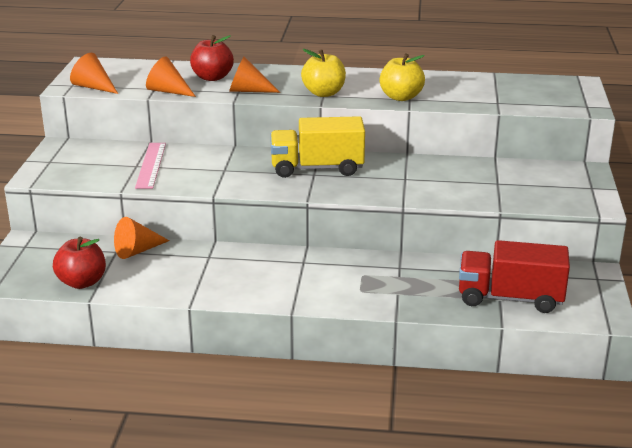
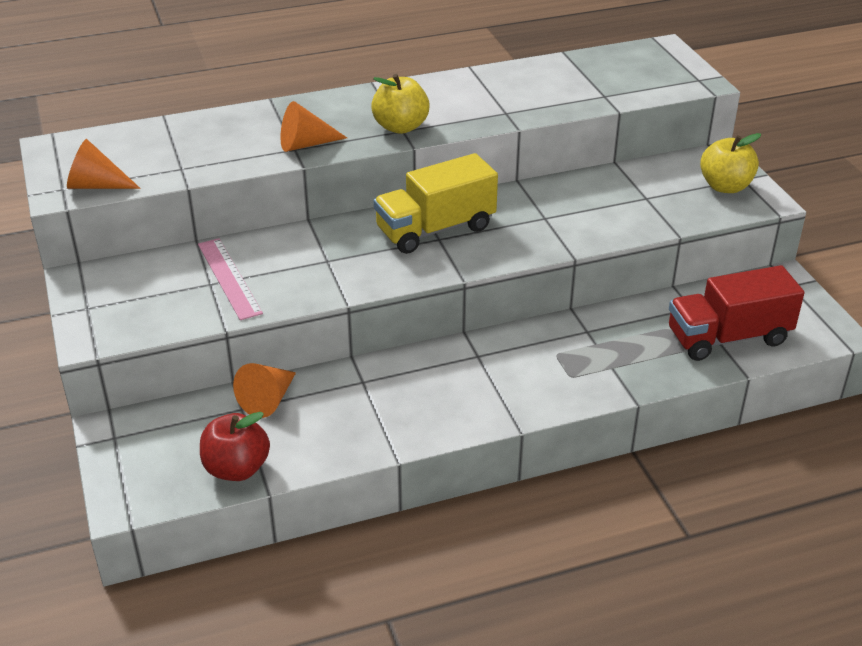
camera: 25 degrees left, 10 degrees up
(168, 91) = (204, 169): orange cone -> none
(212, 77) = (241, 133): red apple -> none
(401, 97) = (494, 112): yellow apple -> yellow apple (725, 186)

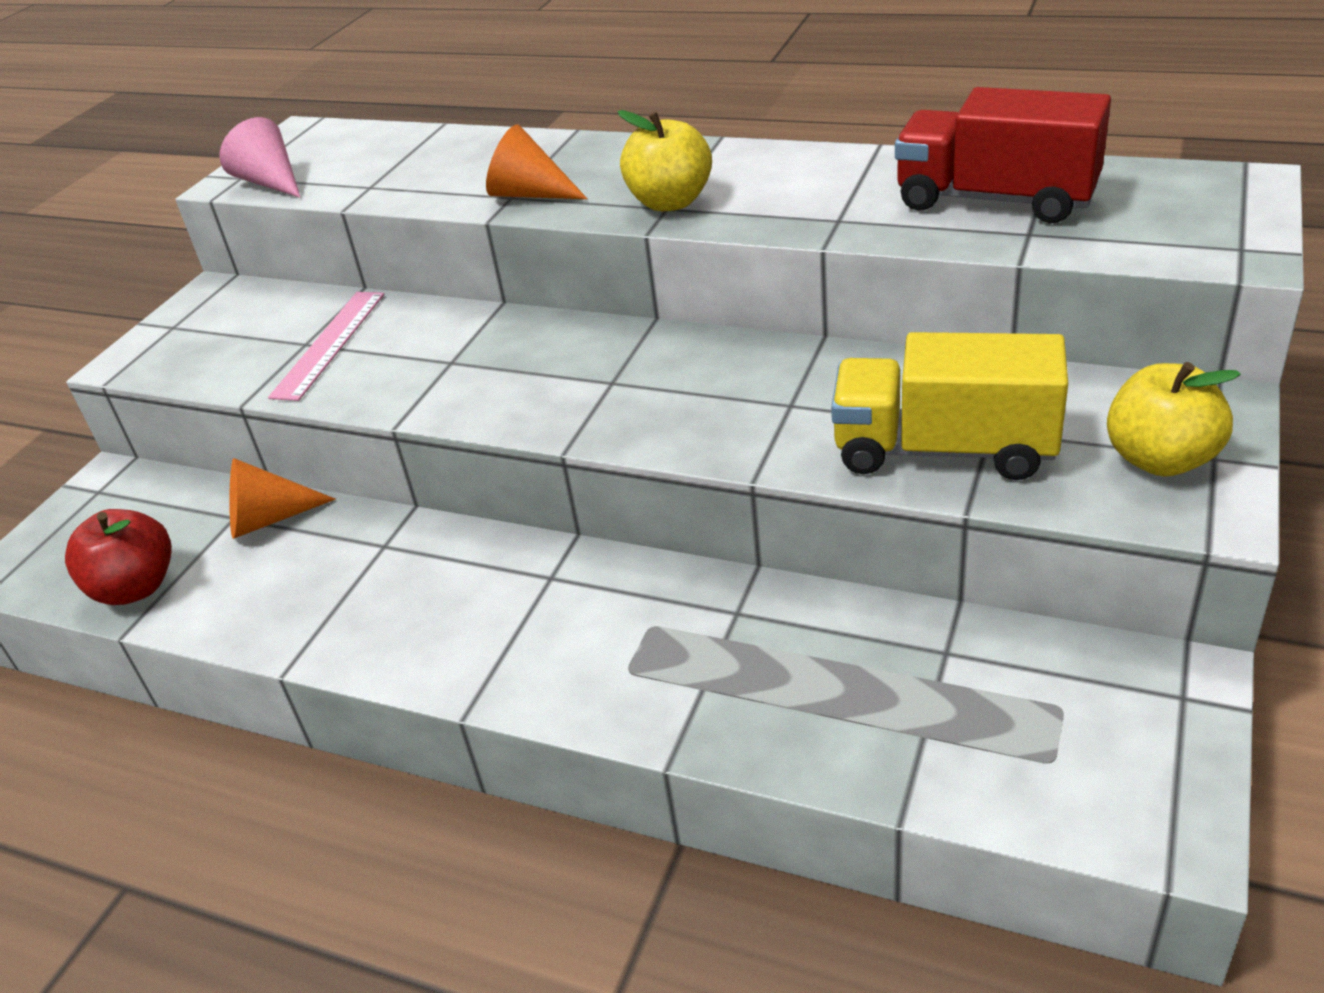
camera: 45 degrees right, 0 degrees up
(96, 185) = (271, 182): orange cone -> pink cone
(435, 229) = (625, 368): yellow truck -> yellow truck (944, 450)
(728, 337) = (948, 735): red truck -> red truck (995, 200)

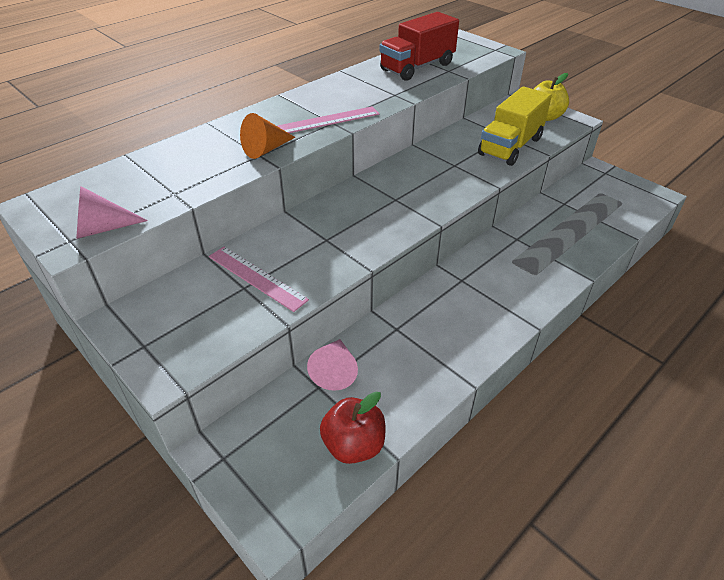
camera: 70 degrees left, 5 degrees up
(268, 519) = (334, 371): orange cone -> pink cone
(670, 202) = (329, 120): yellow apple -> pink ruler

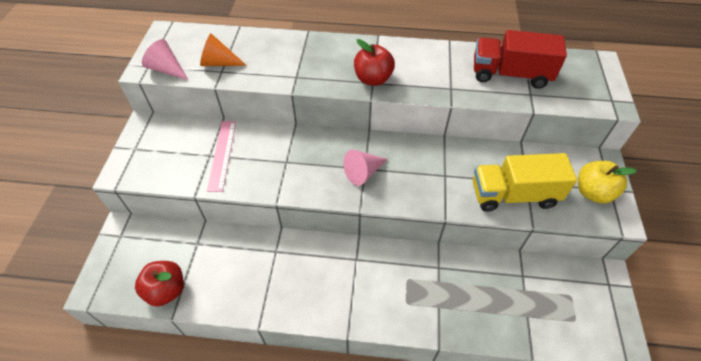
camera: 50 degrees right, 10 degrees up
(265, 149) = (305, 75): orange cone -> orange cone (219, 63)
(329, 120) = (373, 79): pink ruler -> red apple
(334, 371) = (215, 243): pink cone -> pink cone (363, 172)

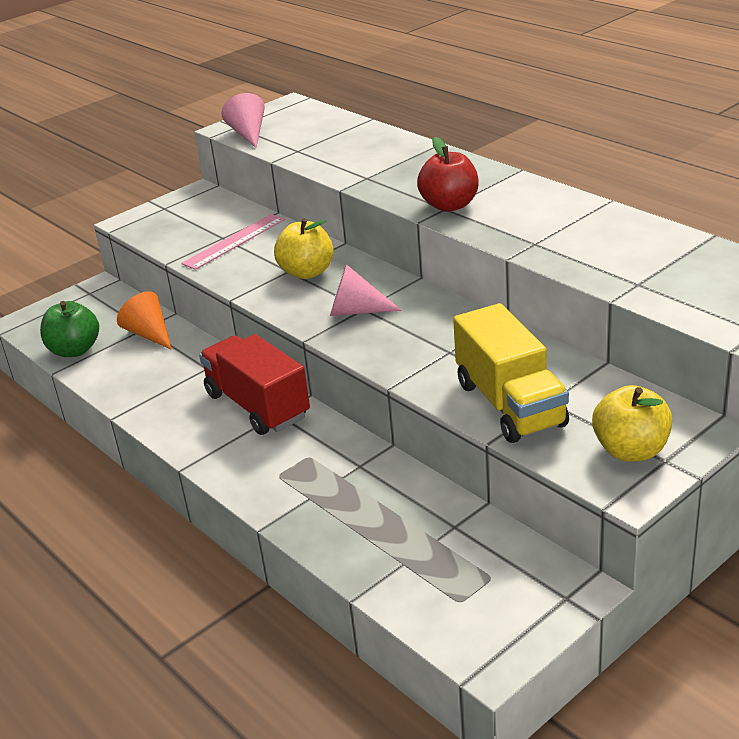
camera: 45 degrees right, 20 degrees down
(166, 290) = (75, 350): red apple -> green apple
(219, 63) = (305, 143): orange cone -> orange cone (149, 334)
(300, 157) = (307, 272): none -> yellow apple
(510, 74) = (641, 256): red truck -> red truck (257, 405)
(513, 195) = (510, 404): yellow truck -> yellow truck turned 150 degrees counterclockwise

